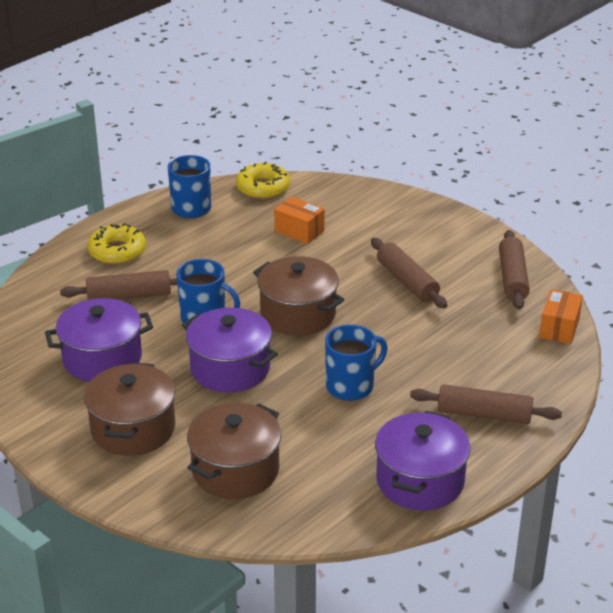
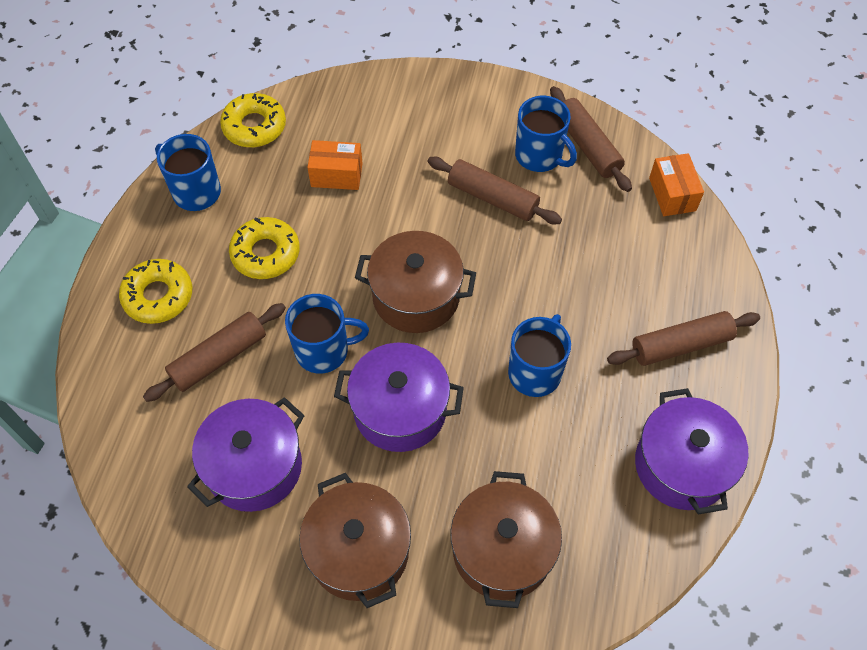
camera: 30 degrees left, 25 degrees up
(210, 255) = (265, 253): none -> yellow donut
(467, 271) = (539, 156): none -> blue mug

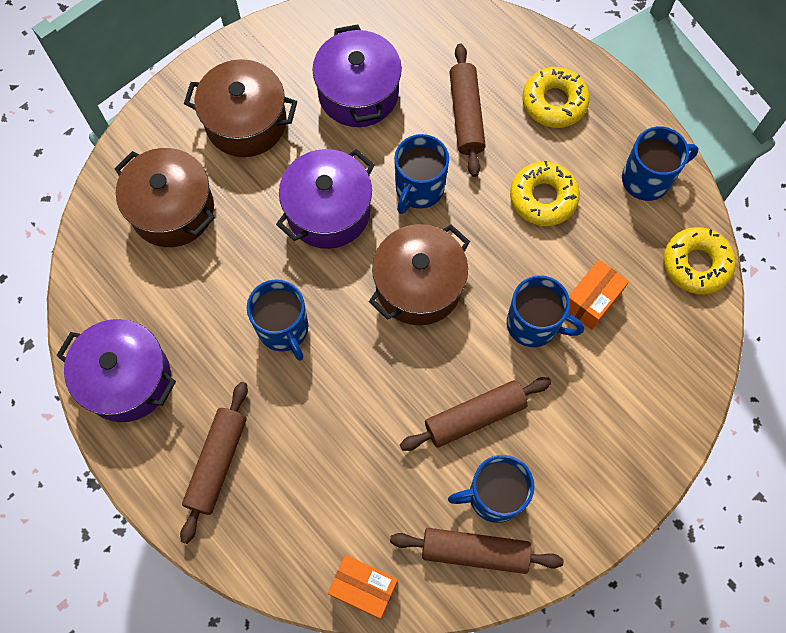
camera: 125 degrees right, 10 degrees up
(387, 201) = (533, 324): none -> blue mug

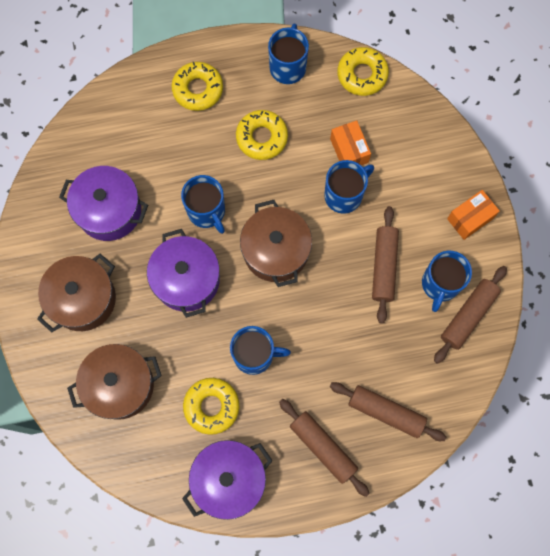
camera: 60 degrees left, 5 degrees up
(200, 315) = (211, 406): none -> yellow donut
(363, 588) = (454, 396): orange box -> orange box (470, 218)
(466, 115) = (171, 150): brown rolling pin -> brown rolling pin (386, 412)

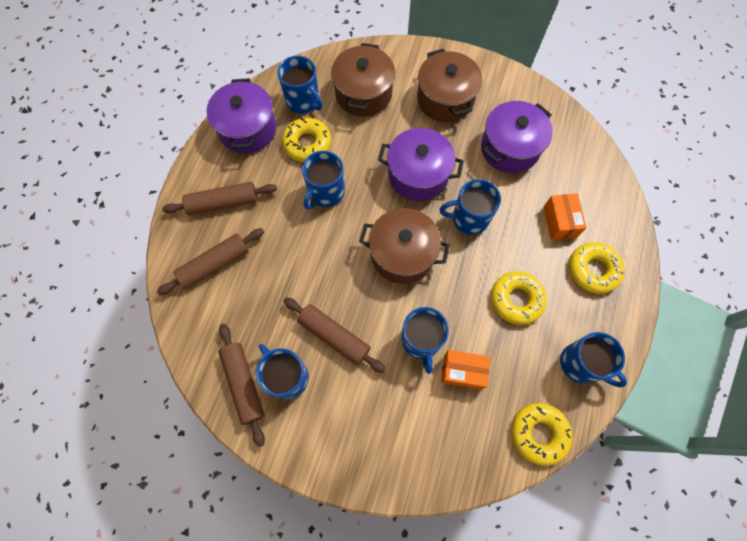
camera: 120 degrees right, 5 degrees down
(163, 442) = (303, 101): none -> blue mug
(470, 218) = (330, 447): orange box -> orange box (559, 222)

